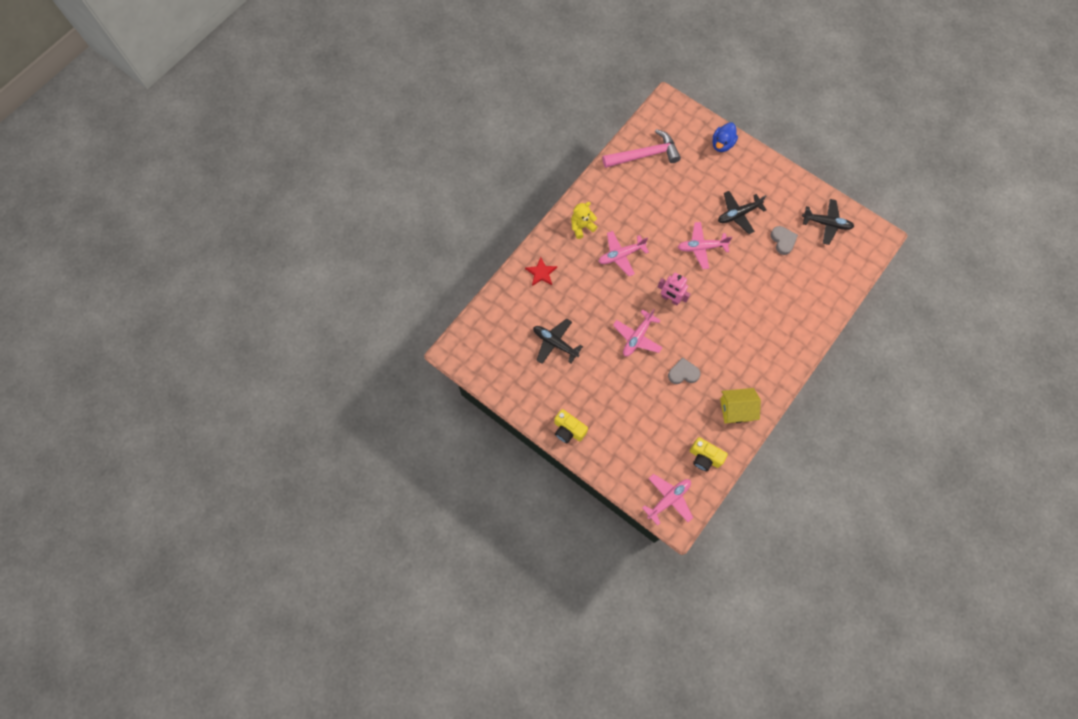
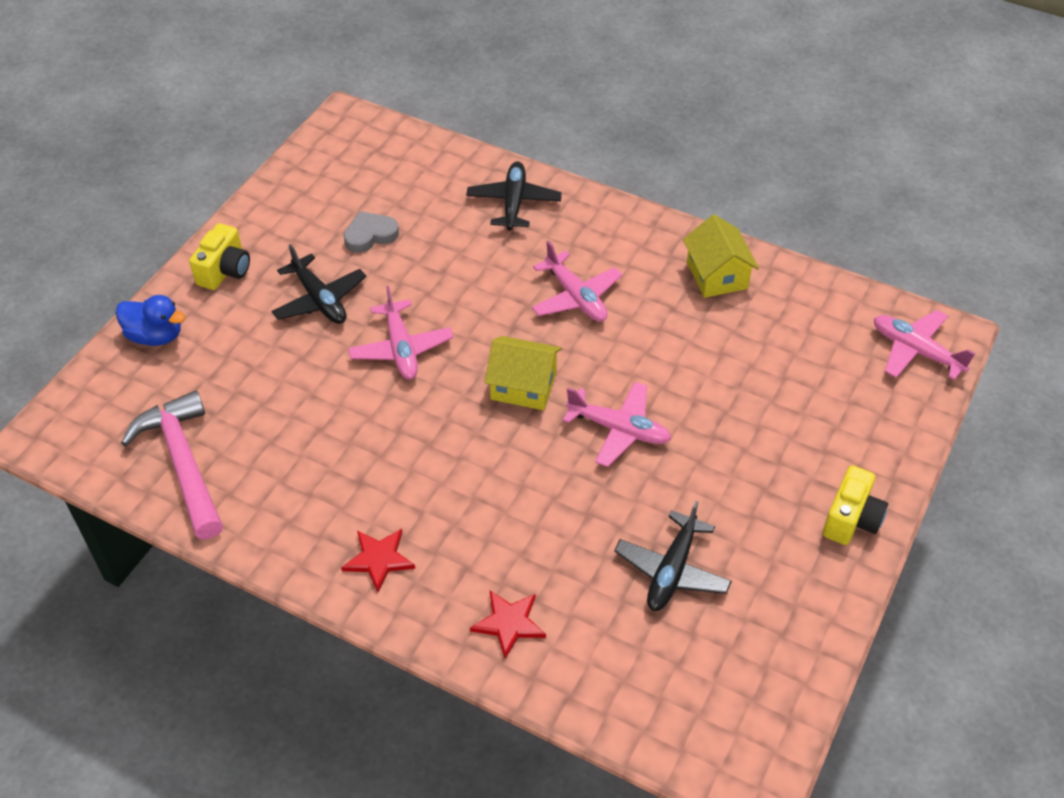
camera: 100 degrees left, 20 degrees down
(581, 227) = (379, 559): yellow teddy bear -> red star
(621, 255) = (439, 478): pink plane -> pink plane (576, 297)
(670, 299) = (523, 386): pink robot -> yellow house
(683, 373) = (672, 352): grey heart -> none
(704, 457) = (820, 309): yellow camera -> yellow camera (225, 271)
(826, 224) = (327, 182): black plane -> black plane (514, 203)

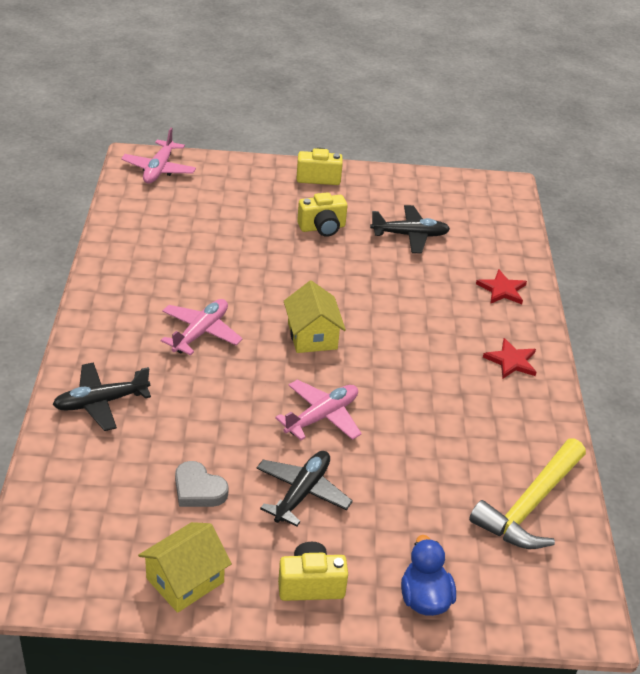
camera: 120 degrees left, 10 degrees down
(183, 463) = (530, 505): pink hammer -> yellow hammer
(619, 429) = (318, 280): pink plane -> none
(717, 275) = (132, 265): yellow house -> yellow house (185, 580)
(726, 476) = (322, 228): none -> yellow camera

